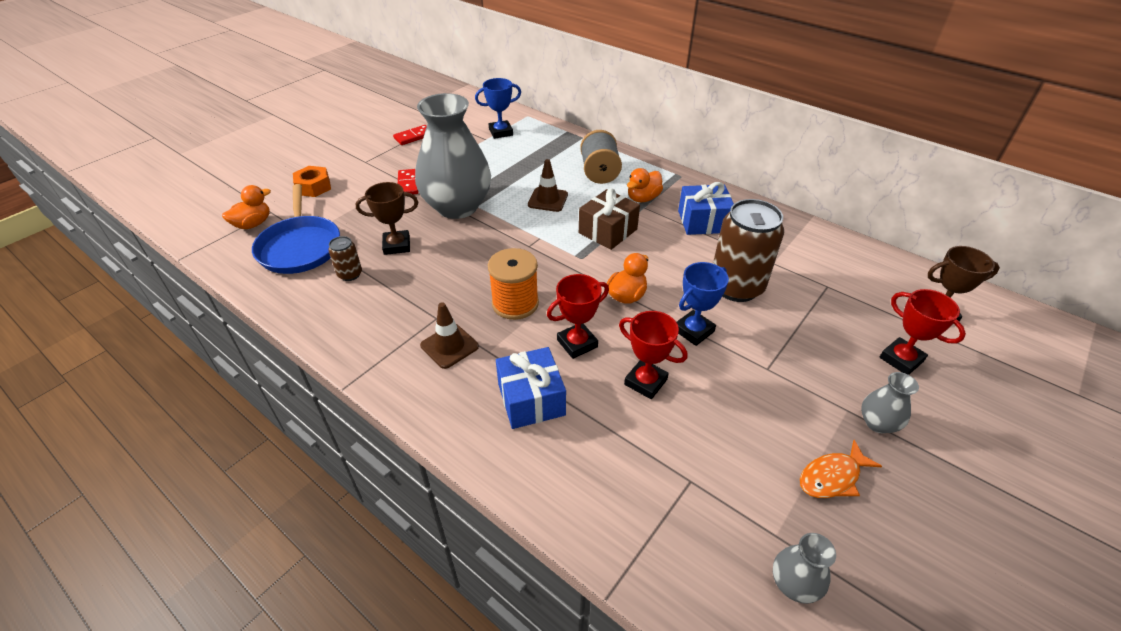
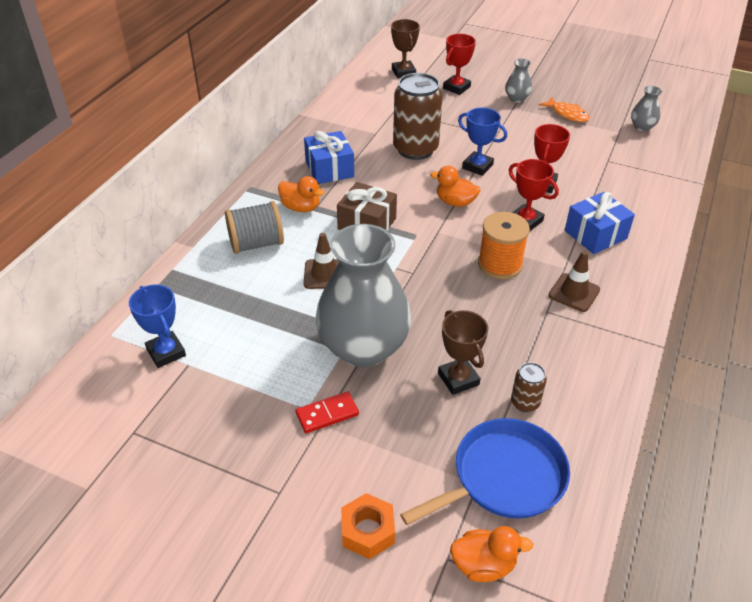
camera: 105 degrees left, 0 degrees up
(253, 224) = (483, 565): orange duck -> orange duck turned 150 degrees clockwise
(414, 136) = (190, 455): red domino -> none

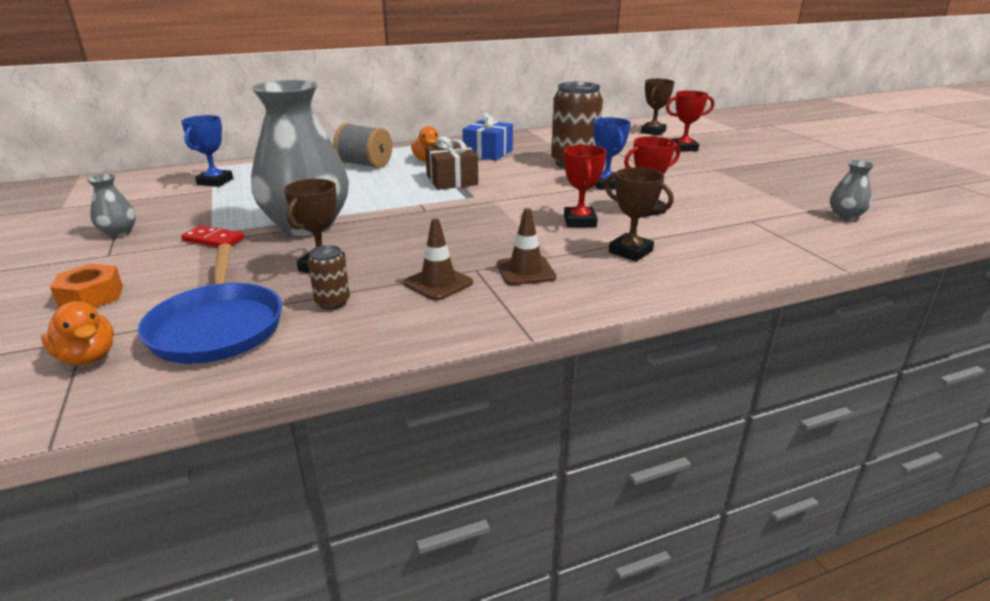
camera: 45 degrees right, 15 degrees down
(324, 274) = (369, 189): brown traffic cone -> brown traffic cone (438, 283)
(455, 202) = (542, 193): orange duck -> none
(500, 264) = (500, 232): orange spool -> none
(504, 477) = (218, 327): blue pan -> blue pan turned 60 degrees clockwise
(516, 98) = (731, 166): grey vase -> grey vase (119, 233)
(567, 114) = (767, 186): orange fish -> none
(595, 234) = (630, 252): blue gift -> brown trophy

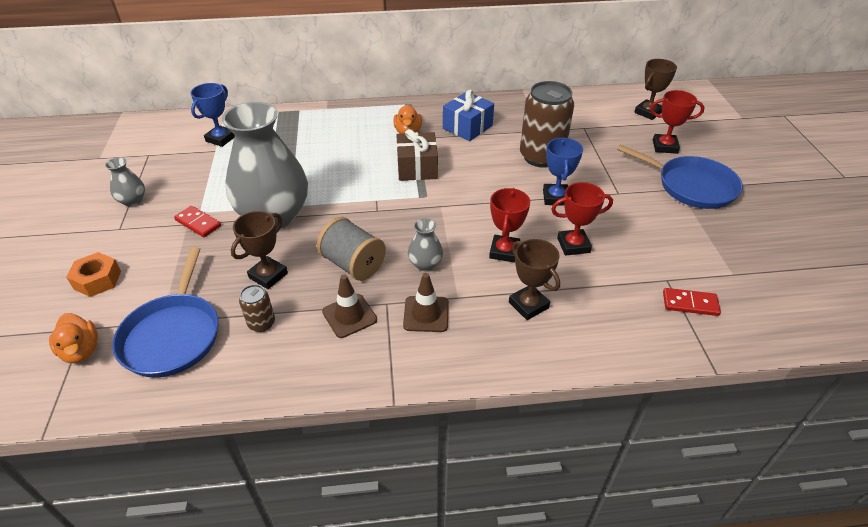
camera: 15 degrees right, 15 degrees up
(365, 164) = (350, 130): grey spool -> grey spool (353, 264)
(726, 166) = (692, 186): none -> blue pan
(784, 232) = (690, 304): none -> red domino
(845, 216) = (768, 290): grey vase -> grey vase (425, 264)

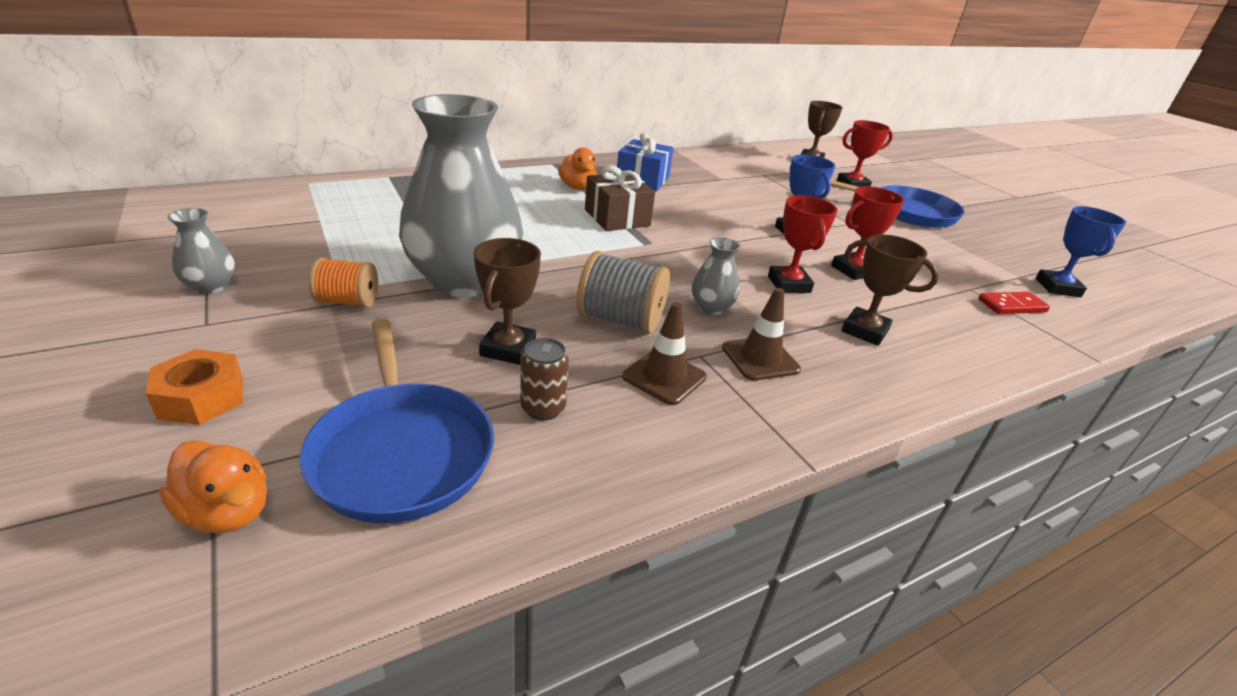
camera: 25 degrees left, 10 degrees down
(198, 223) = (348, 301): red domino -> orange spool
(221, 139) = (320, 207): blue trophy -> blue trophy (1057, 288)
(541, 157) = (745, 199): brown can -> none

